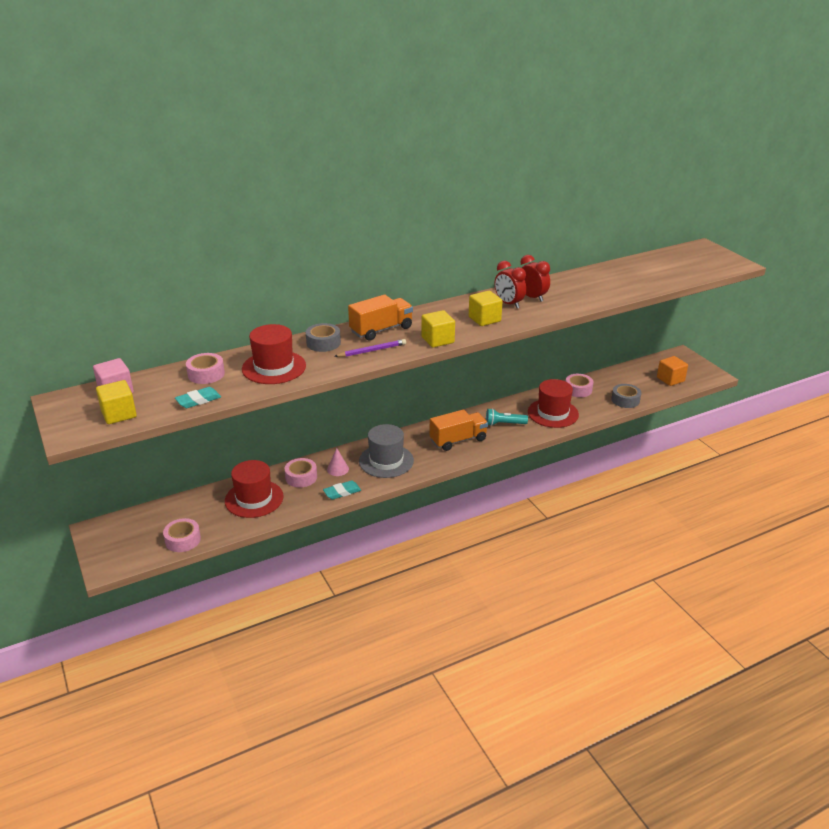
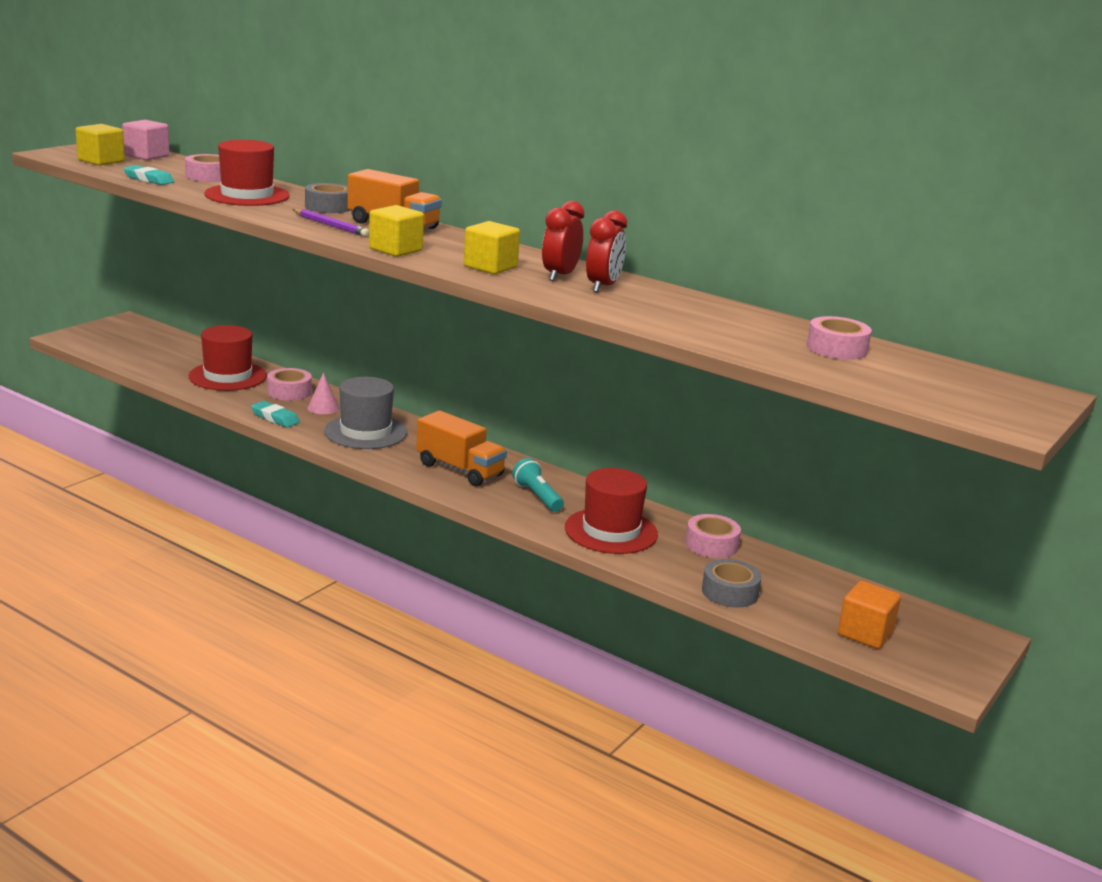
camera: 60 degrees right, 10 degrees down
(183, 540) = (130, 358): pink tape -> pink tape (836, 348)

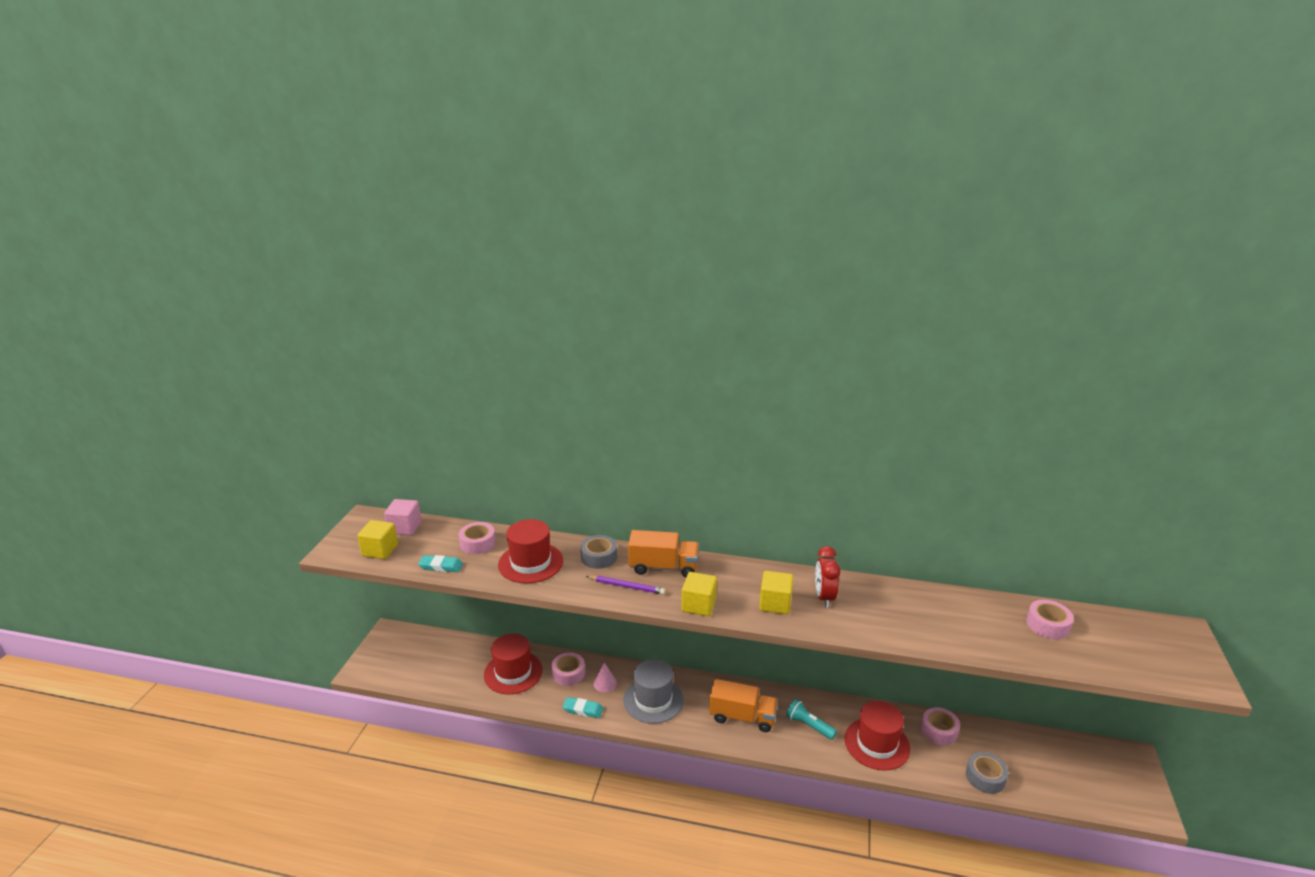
camera: 20 degrees left, 5 degrees up
(603, 287) = (860, 601): red clock -> none
(865, 633) = (1079, 783): orange cube -> none

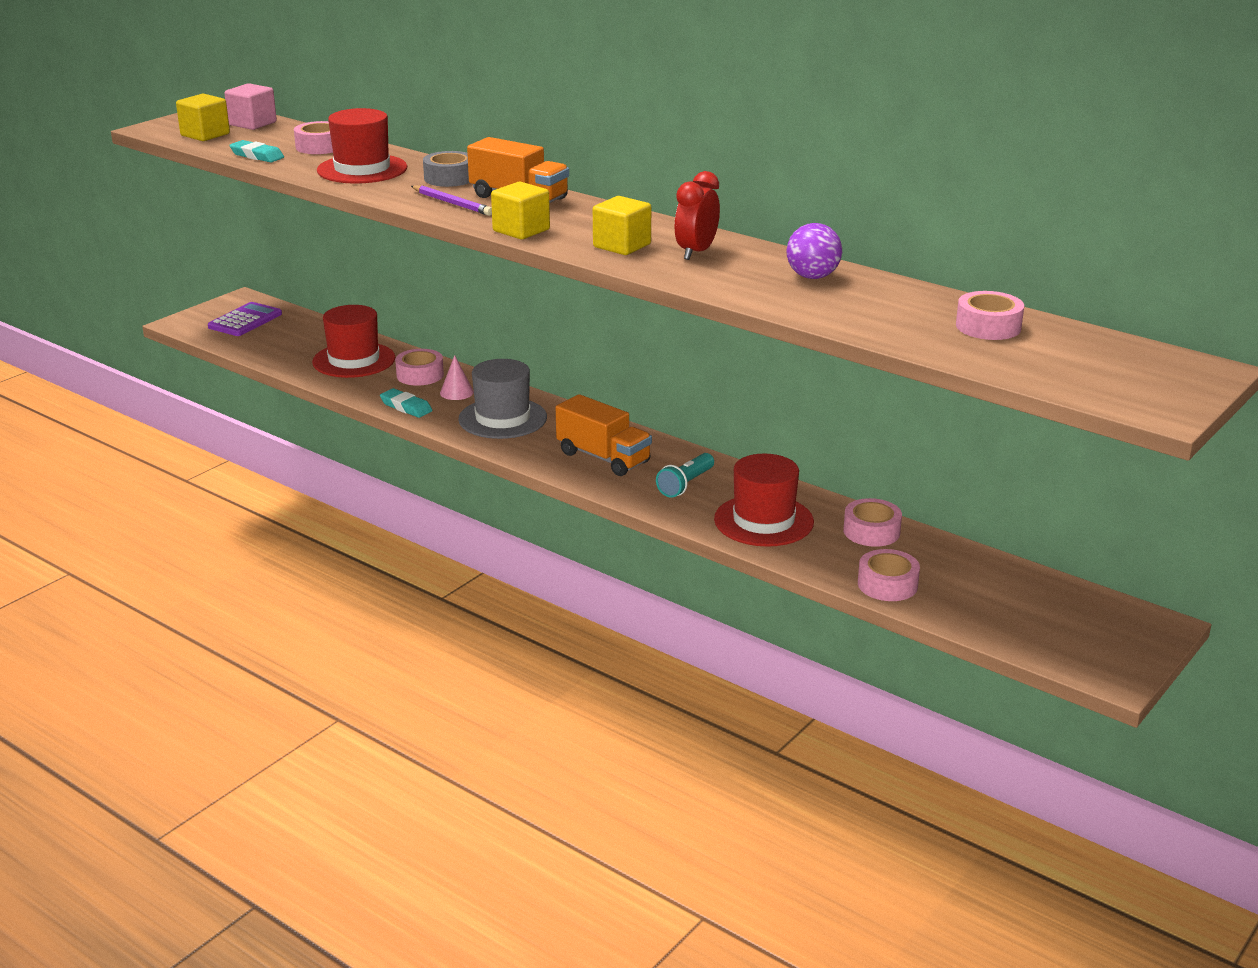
camera: 25 degrees right, 0 degrees up
(406, 654) = (245, 320): none -> purple calculator
(809, 726) = (686, 485): turquoise flashlight -> turquoise flashlight turned 120 degrees counterclockwise
(911, 603) = (812, 277): none -> purple ball
(985, 777) = (887, 584): grey tape -> pink tape

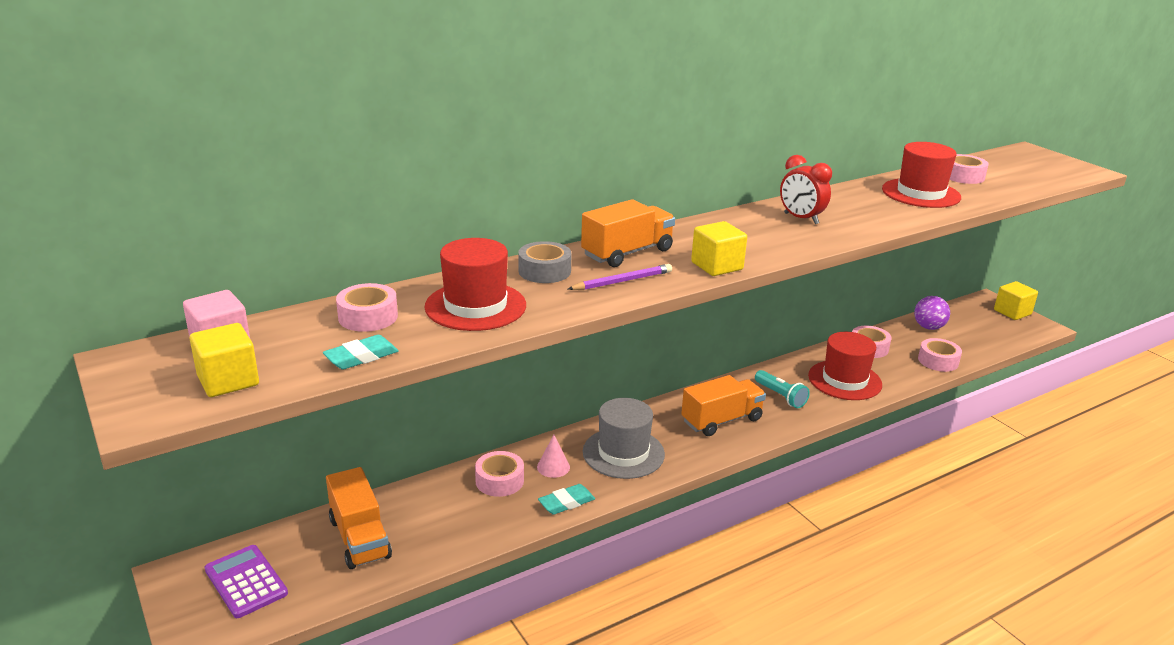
camera: 70 degrees left, 0 degrees up
(312, 342) = (359, 538): none -> orange truck
(354, 360) = (431, 516): red hat -> red hat (921, 193)
(622, 246) = (774, 238): yellow cube -> yellow cube (1012, 312)
(812, 277) = (864, 197): purple ball -> purple ball (928, 327)

